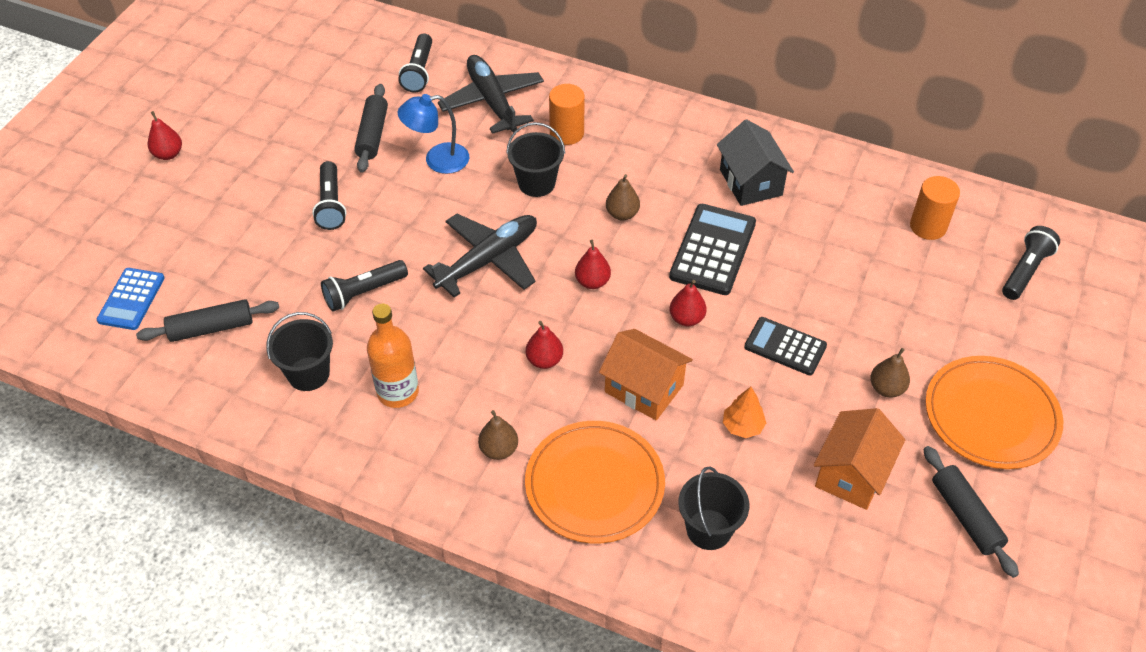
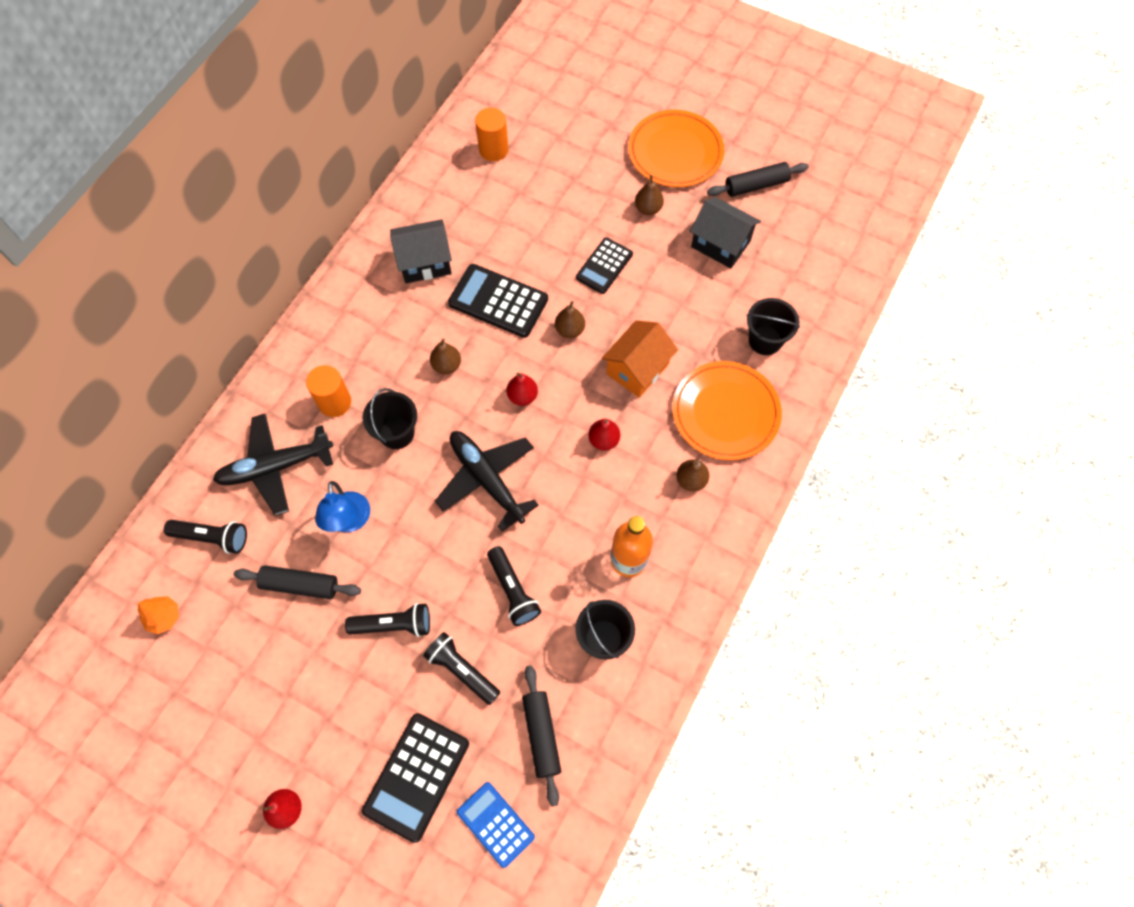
camera: 85 degrees left, 15 degrees up
(131, 299) = (495, 824): blue calculator -> blue calculator turned 150 degrees counterclockwise
(184, 237) = (416, 776): none -> black calculator
(686, 318) = (570, 330): red pear -> brown pear
(742, 426) = (677, 306): orange tree -> orange tree (164, 617)
(852, 473) = (720, 244): orange house -> black house
(1025, 271) = (546, 101): black flashlight -> black flashlight (462, 670)

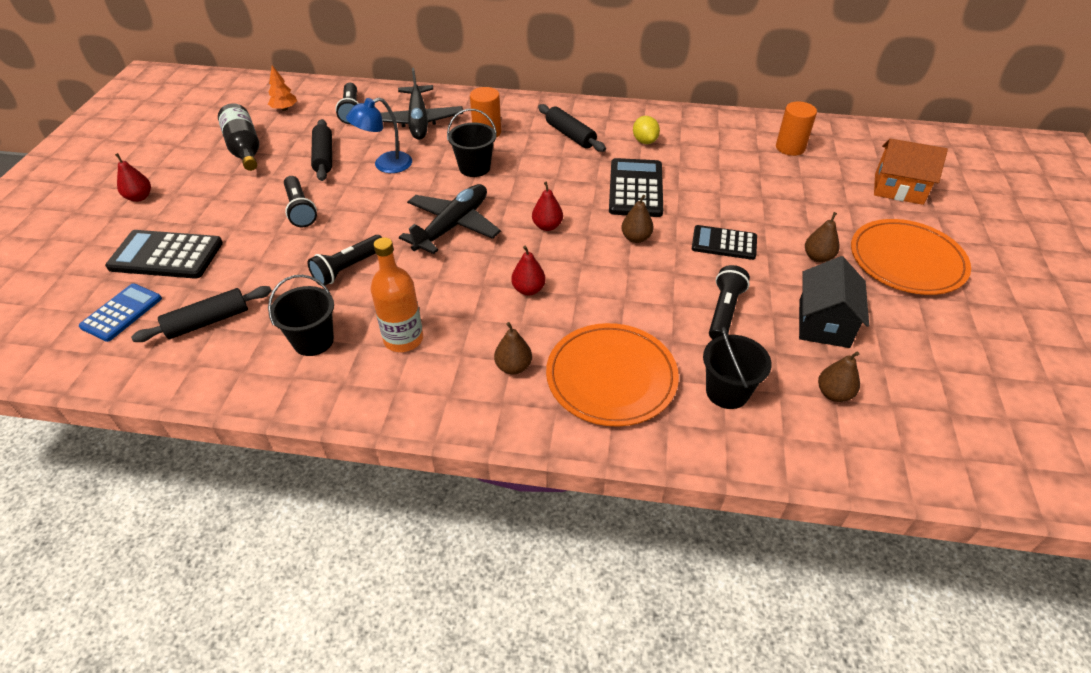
camera: 70 degrees right, 20 degrees down
(237, 675) = (244, 149): none -> black bottle
(275, 467) = (418, 121): black plane -> black plane turned 150 degrees counterclockwise
(425, 262) = (644, 141): black house -> yellow lemon
(447, 365) = (553, 177): brown pear -> brown pear (833, 394)
(462, 670) = (265, 257): black flashlight -> black flashlight (724, 311)
(637, 369) = (623, 294): orange house -> orange house (898, 188)
(756, 185) = (930, 336): black rolling pin -> black rolling pin (570, 135)

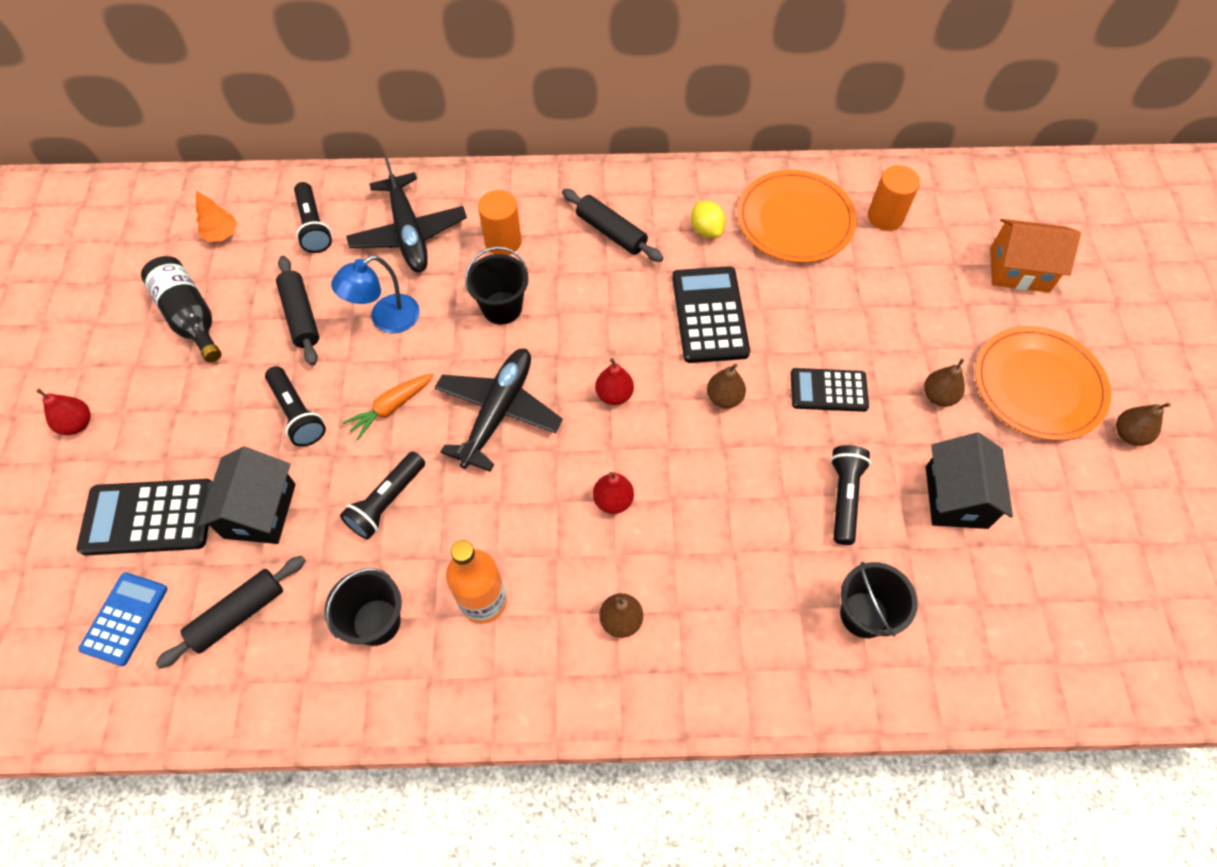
camera: 10 degrees left, 15 degrees up
(250, 262) = (260, 511): none -> black house
(371, 214) = (391, 408): none -> orange carrot
(611, 377) = (734, 616): orange plate -> orange plate (795, 220)
(833, 394) = (977, 597): brown pear -> brown pear (1129, 434)

